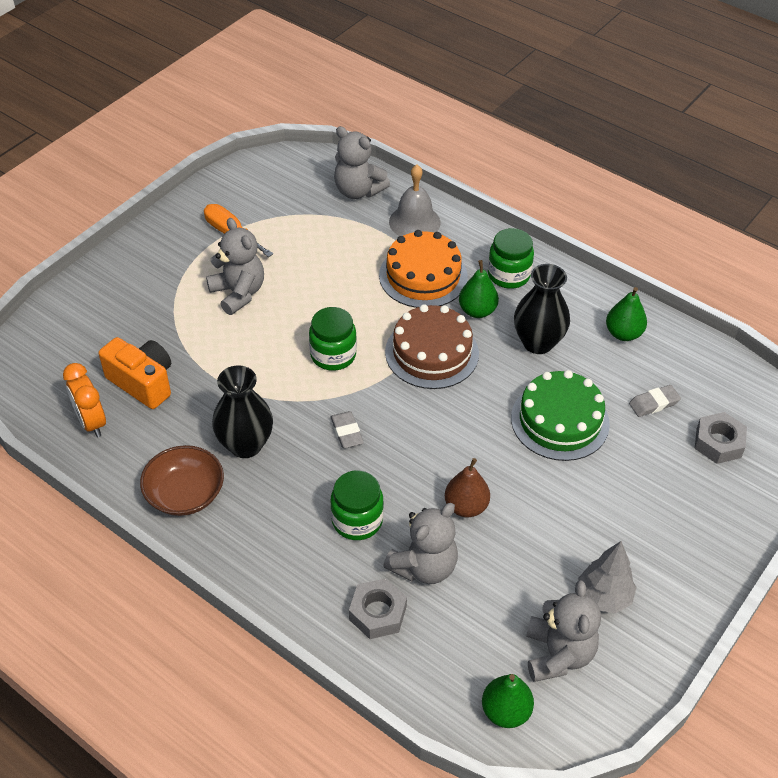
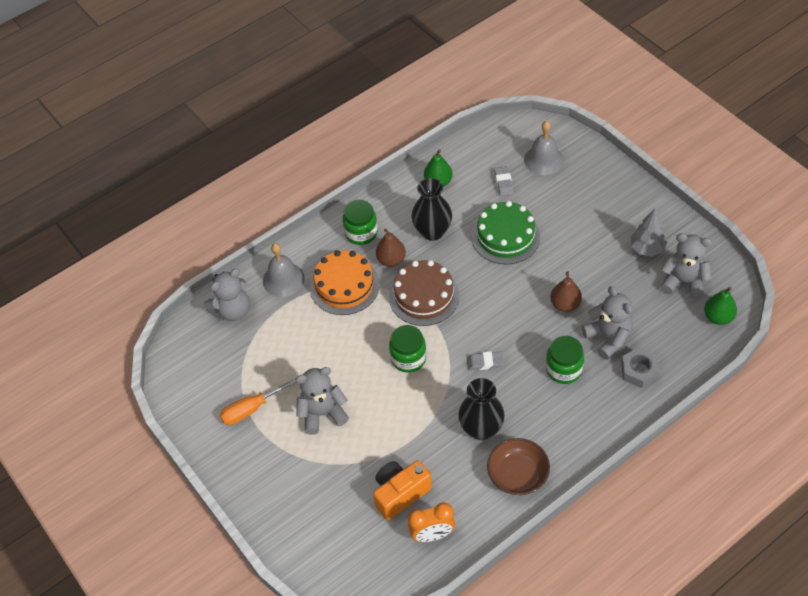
camera: 70 degrees left, 5 degrees up
(477, 311) = (391, 260): green pear -> brown pear
(718, 443) = (543, 160): grey nut -> grey bell

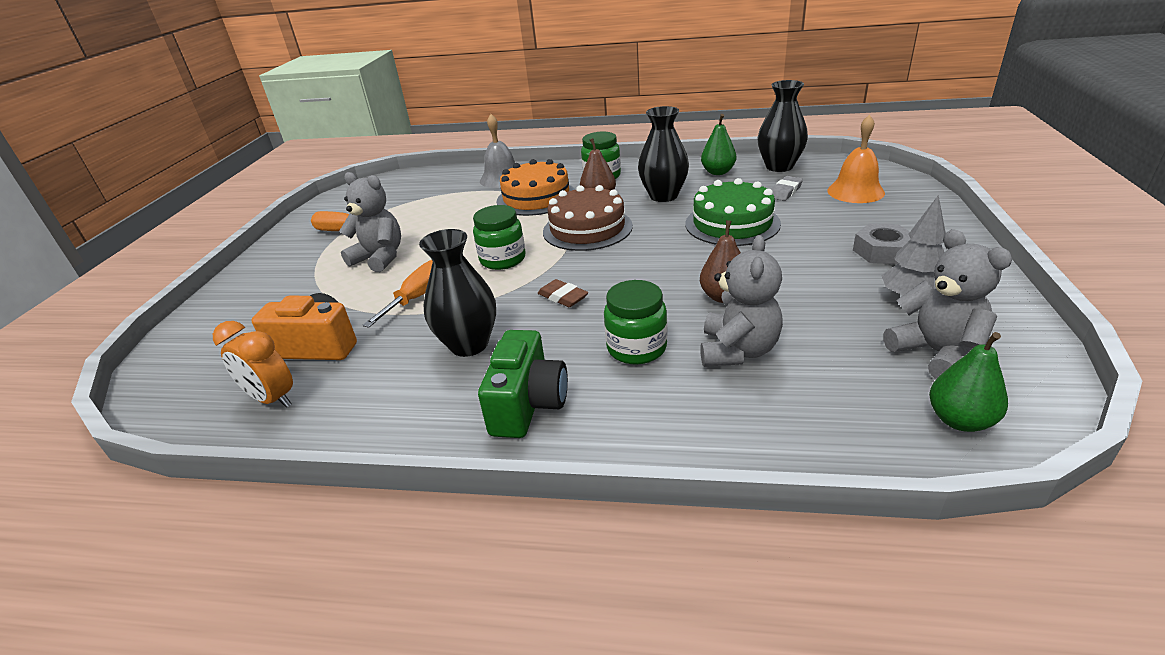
camera: 45 degrees right, 20 degrees down
(232, 310) = (441, 180): grey teddy bear -> none
(402, 422) = (418, 297): none -> orange screwdriver
(472, 153) = (779, 167): none -> black vase
(485, 362) = (563, 297): grey eraser -> brown eraser
(517, 475) = (430, 409): brown bowl -> none
(543, 160) = (855, 191): grey bell -> orange bell
(557, 437) = (528, 404): none -> green camera
(639, 371) = (737, 406): grey nut -> grey nut (882, 251)

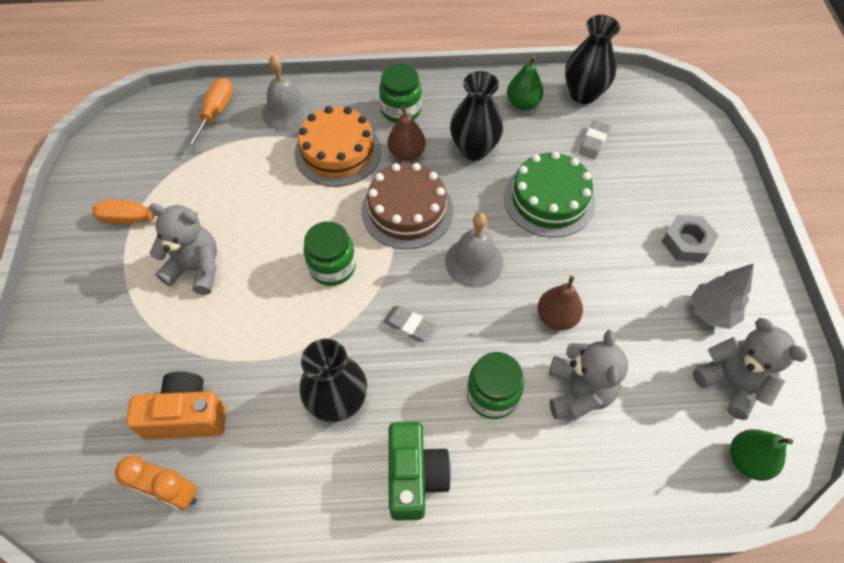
camera: 15 degrees left, 25 degrees up
(418, 297) = (263, 333): orange screwdriver -> orange screwdriver (216, 113)
(563, 297) = (409, 325): brown eraser -> grey eraser
(643, 259) = (474, 262): none -> grey bell
(855, 191) = (659, 142): orange bell -> none

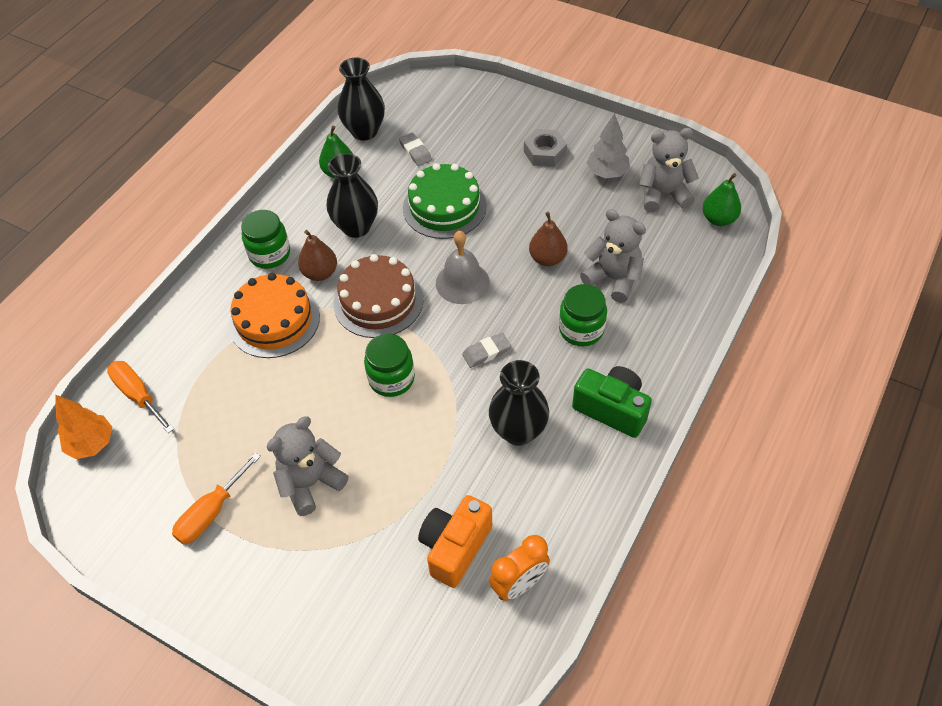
camera: 55 degrees left, 5 degrees down
(159, 113) = (92, 444): none -> orange tree
(287, 112) = (192, 337): grey bell -> none

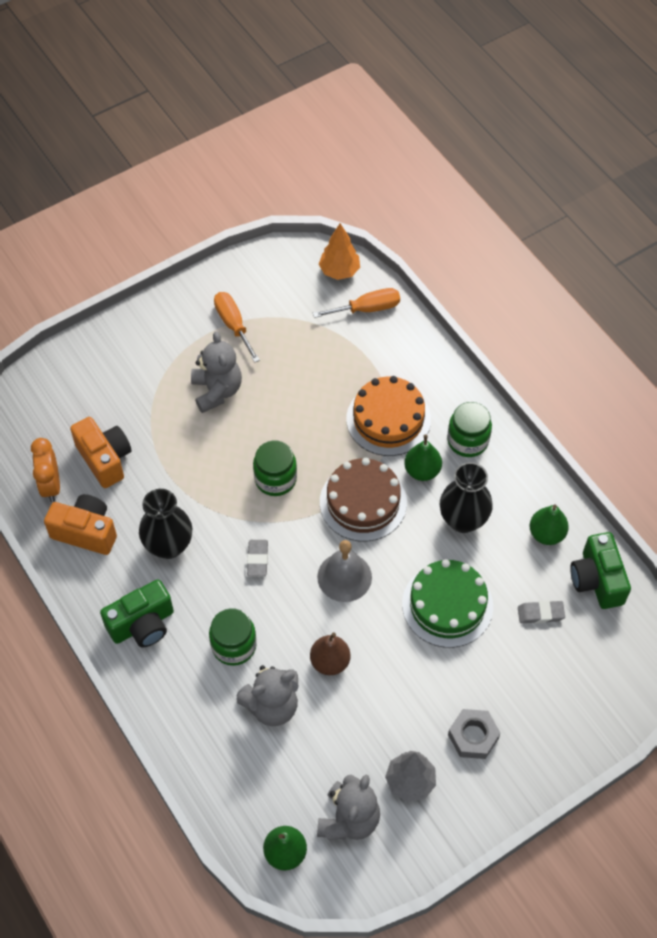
camera: 115 degrees right, 5 degrees up
(320, 273) = (422, 471): brown pear -> green pear
(364, 131) = (597, 580): black vase -> green camera
(551, 515) = (86, 532): none -> orange camera

